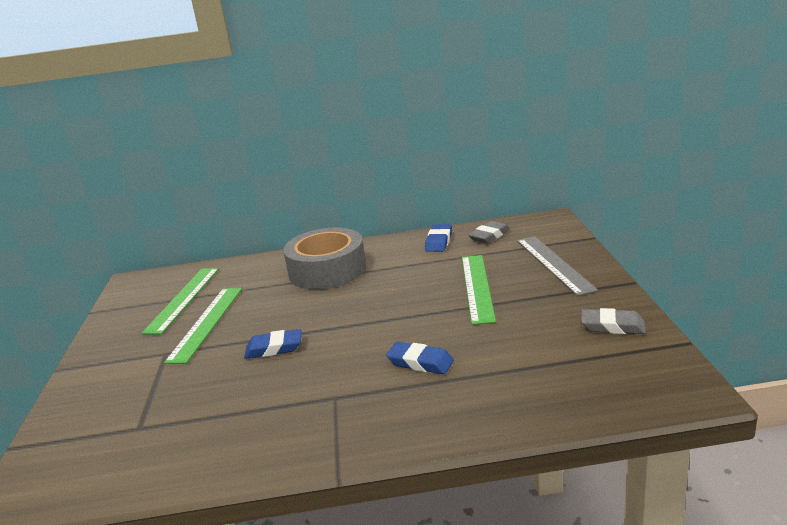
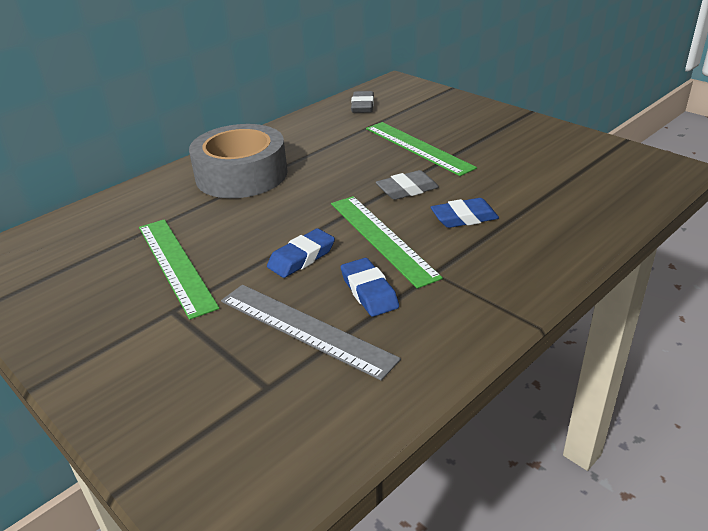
camera: 40 degrees left, 10 degrees up
(183, 299) = (98, 254): green ruler -> green ruler (381, 238)
(439, 241) = (321, 121): blue eraser -> blue eraser (369, 291)
(554, 264) = (453, 113): grey ruler -> grey ruler (305, 329)
(612, 326) = (565, 144): grey eraser -> grey eraser (407, 190)

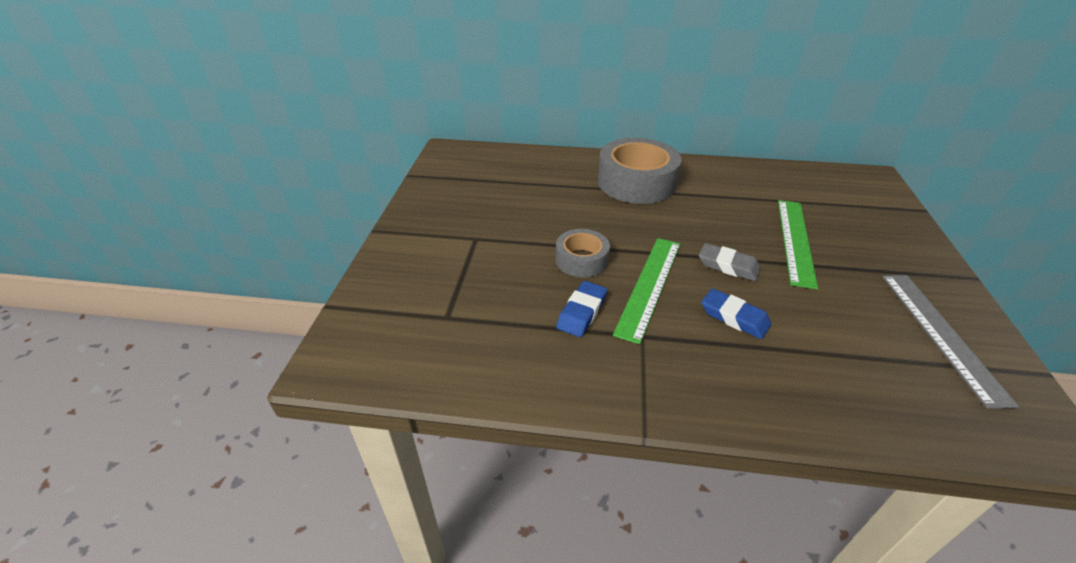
camera: 50 degrees right, 5 degrees up
(176, 265) = (516, 214): green ruler -> none
(301, 258) = (581, 260): blue eraser -> grey tape
(305, 329) = (513, 303): grey ruler -> grey ruler (941, 334)
(363, 106) = (807, 181): grey eraser -> none

